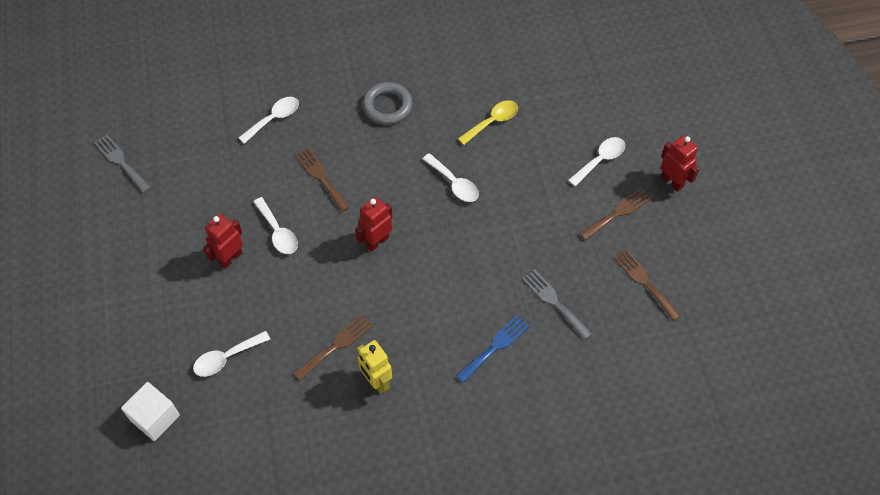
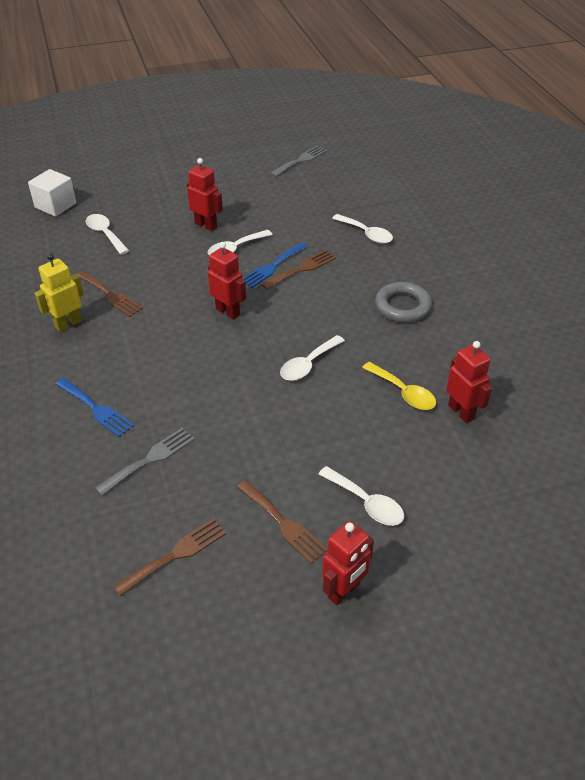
camera: 85 degrees right, 15 degrees down
(313, 201) = (272, 267): none -> blue fork
(516, 88) = (461, 412): none -> red robot

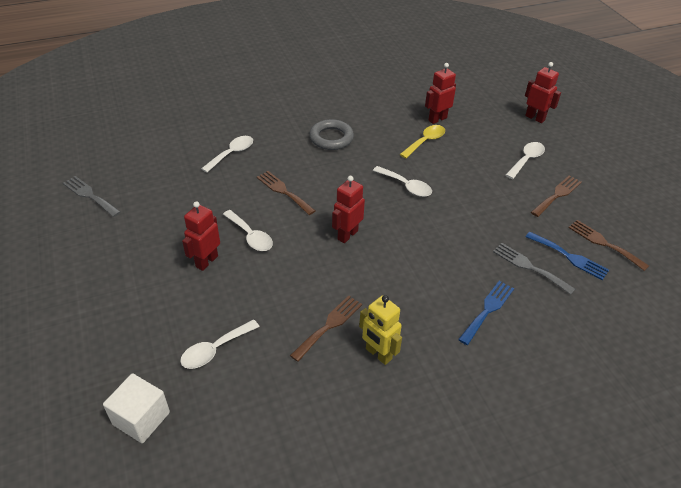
camera: 95 degrees left, 0 degrees up
(272, 267) = (280, 210): blue fork -> blue fork (569, 257)
(344, 591) = (593, 169): red robot -> red robot (535, 118)

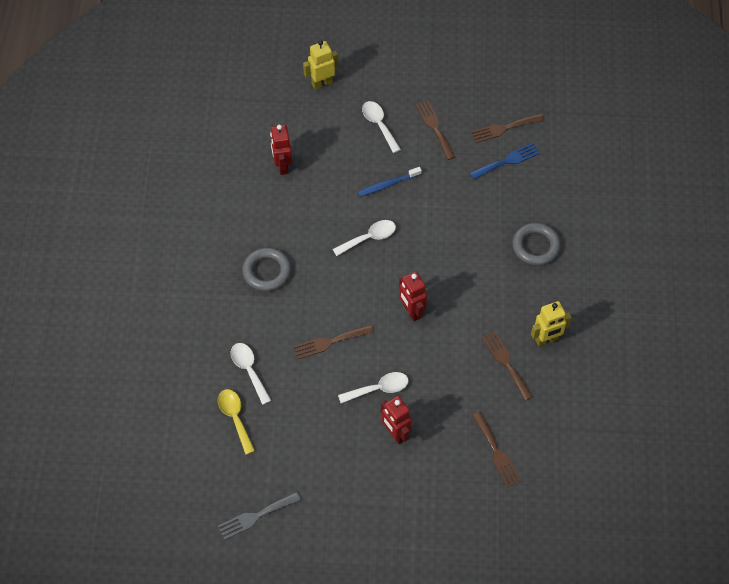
camera: 65 degrees left, 15 degrees up
(141, 418) = (541, 519): white cube -> none
(215, 350) = (497, 452): white spoon -> brown fork
(425, 141) = (312, 193): yellow spoon -> yellow spoon (235, 418)
(470, 182) = (388, 184): none -> blue toothbrush
(487, 310) = (536, 246): blue fork -> grey ring
(529, 267) = (505, 195): grey fork -> none
(535, 118) = (322, 83): red robot -> yellow robot

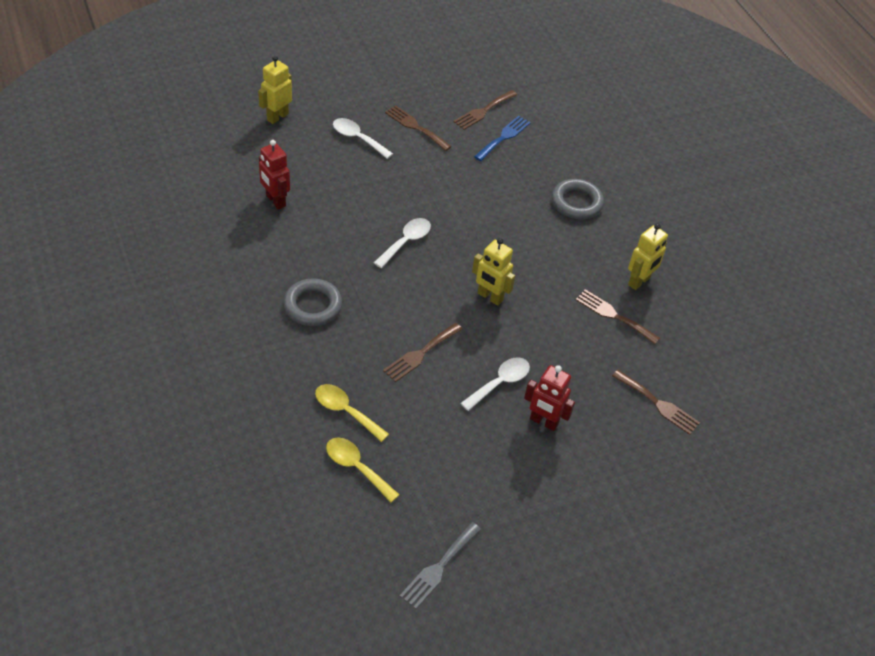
camera: 30 degrees left, 10 degrees down
(249, 370) = (345, 411): white spoon -> yellow spoon
(388, 184) = (397, 188): blue toothbrush -> none
(411, 311) = (490, 297): red robot -> yellow robot

